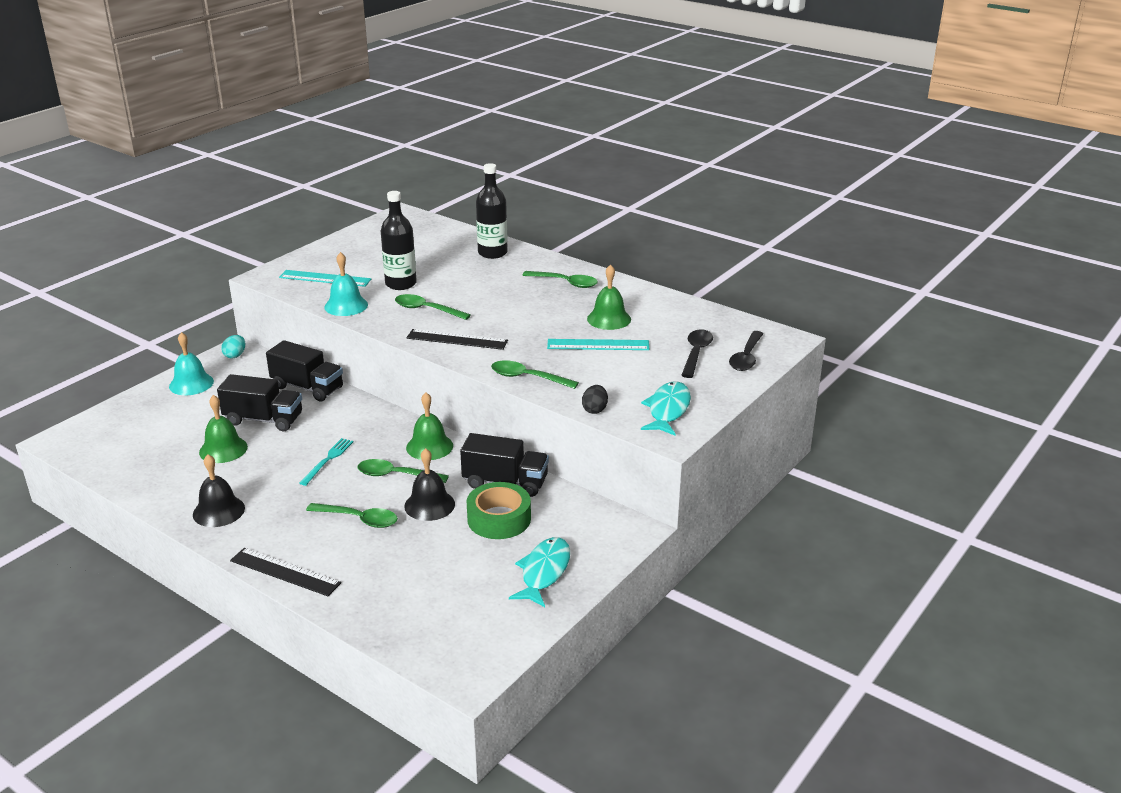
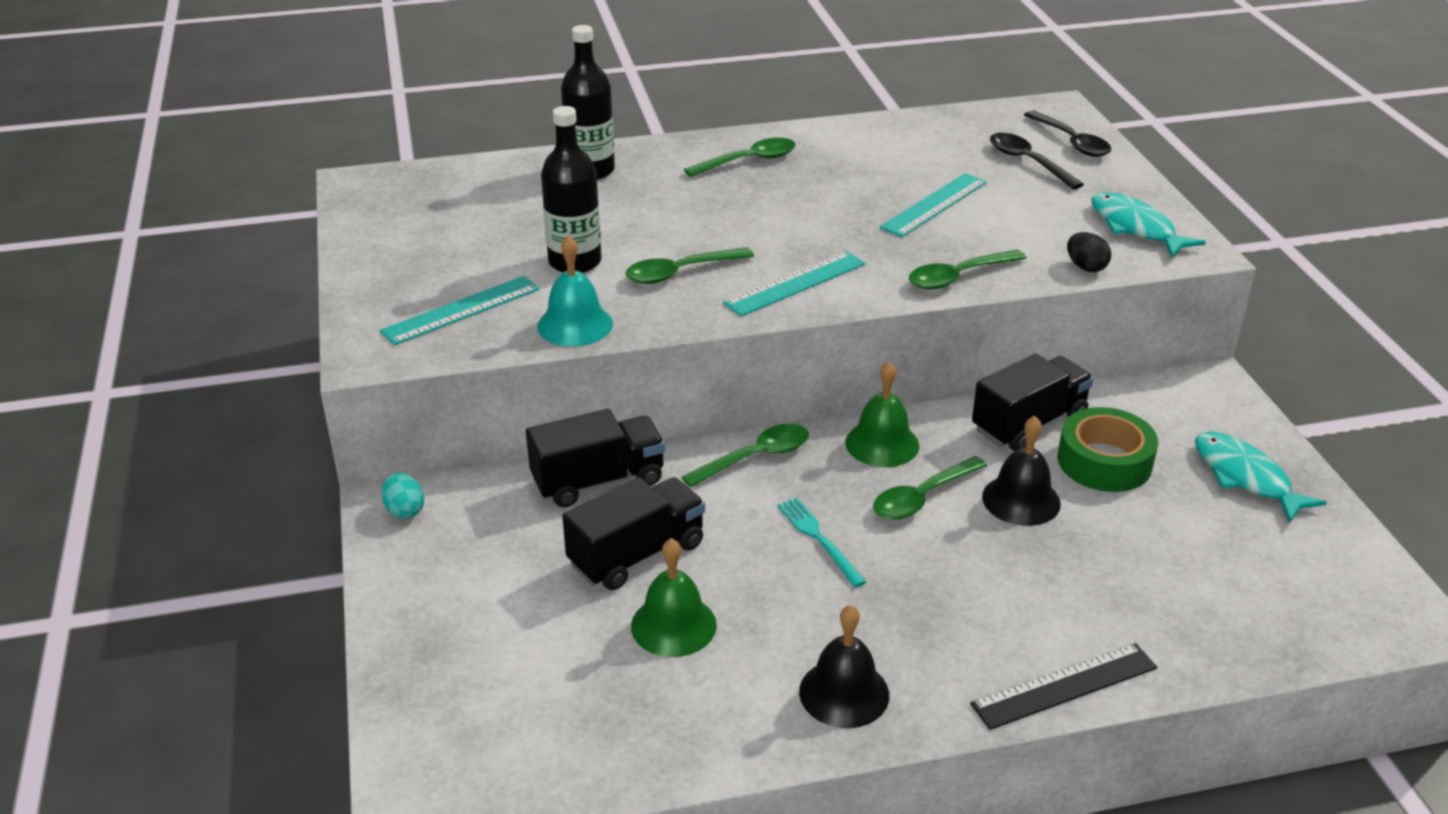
camera: 50 degrees left, 5 degrees up
(191, 384) = (430, 586): turquoise bell -> none
(359, 519) = (997, 570): green spoon -> green spoon (755, 457)
(457, 339) = (795, 283): black ruler -> turquoise ruler
(609, 319) = (879, 174): green bell -> none

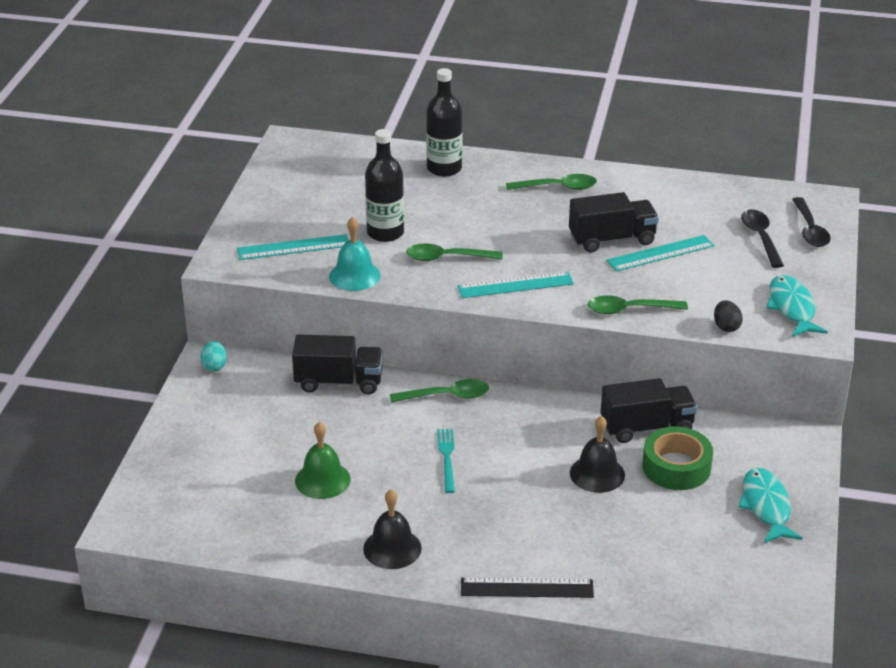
camera: 25 degrees right, 0 degrees up
(637, 554) = (330, 433): black truck -> black truck (612, 239)
(882, 443) = (535, 411): green bell -> none
(922, 497) = (533, 453): green spoon -> none

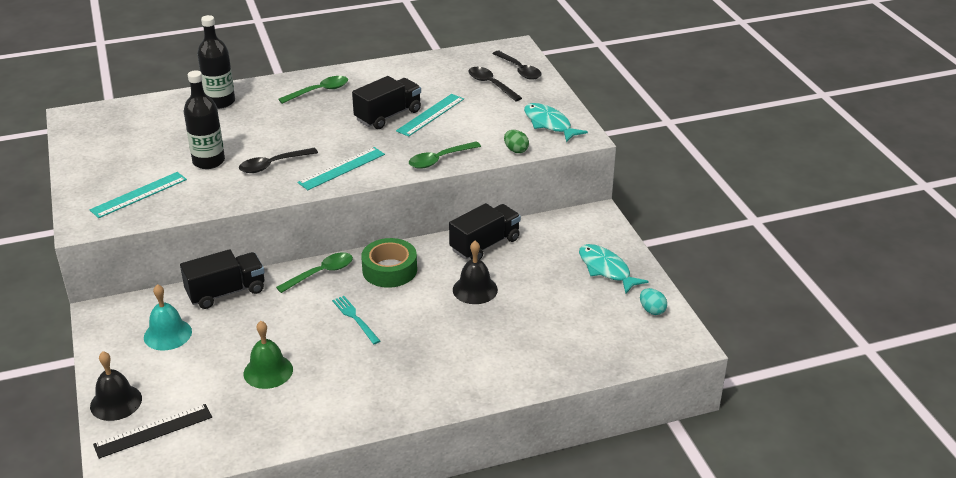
camera: 30 degrees left, 0 degrees up
(214, 366) = (109, 316): turquoise egg -> turquoise egg (652, 310)
(354, 276) = (208, 200): turquoise bell -> turquoise bell (167, 334)
(392, 548) = (363, 402): black bell -> black bell (116, 402)
(447, 258) = (273, 165): green spoon -> black spoon
(527, 588) = (486, 390): black ruler -> black ruler (153, 431)
(676, 467) = (526, 265): green tape -> green tape (389, 270)
(726, 327) = (516, 150): black egg -> green egg

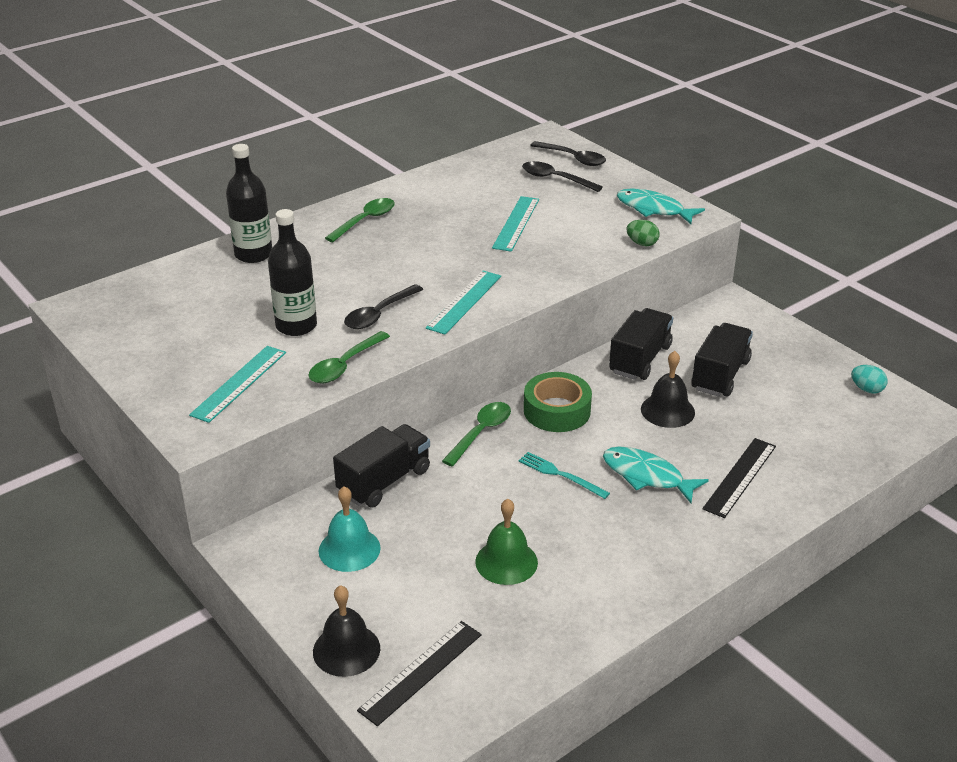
camera: 20 degrees left, 0 degrees up
(388, 116) = (468, 233): black truck -> black truck (720, 375)
(439, 160) = (568, 270): green spoon -> green spoon (345, 365)
(490, 354) = (740, 477): none -> black ruler
(606, 269) = (787, 357): turquoise fish -> turquoise fish (647, 476)

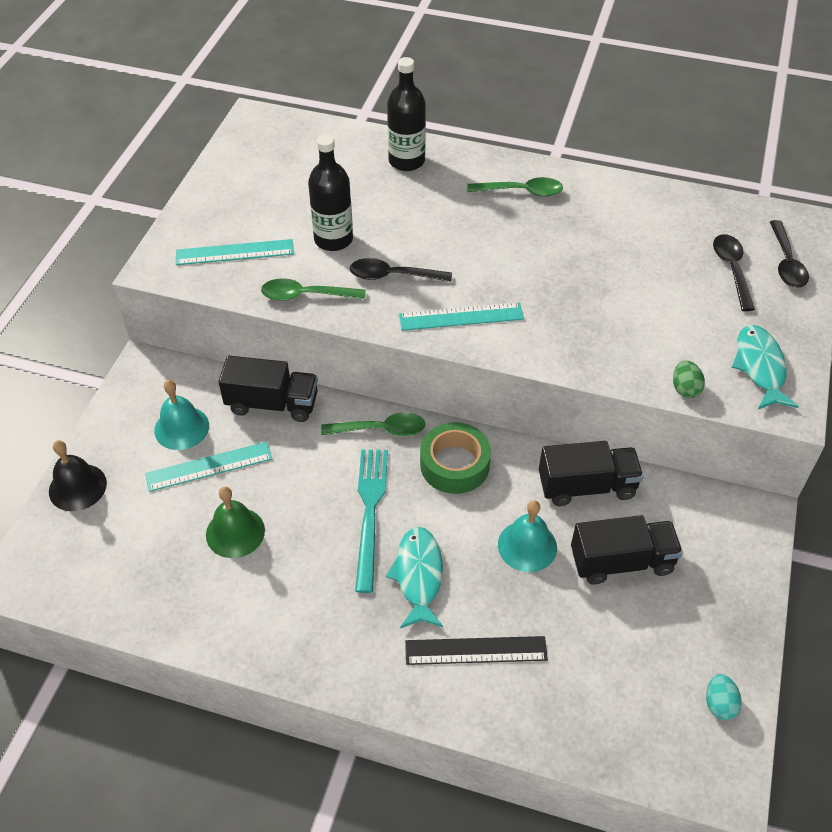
camera: 55 degrees right, 15 degrees up
(421, 672) = (82, 544): black ruler -> none
(516, 223) = (622, 284): turquoise ruler -> turquoise ruler (209, 467)
(560, 475) = (370, 512): turquoise fork -> turquoise fork, size x1.64
(667, 410) = (527, 546): black bell -> turquoise bell

